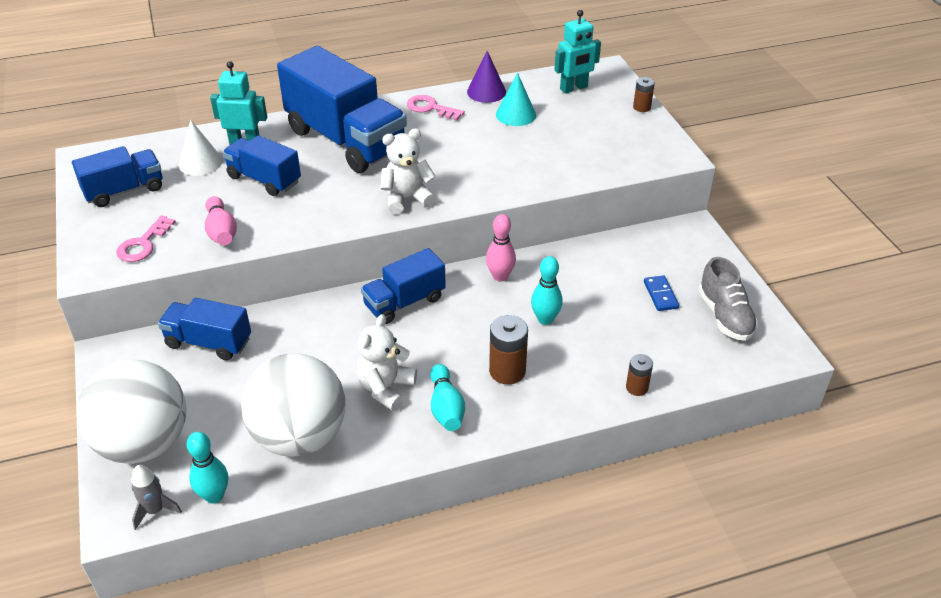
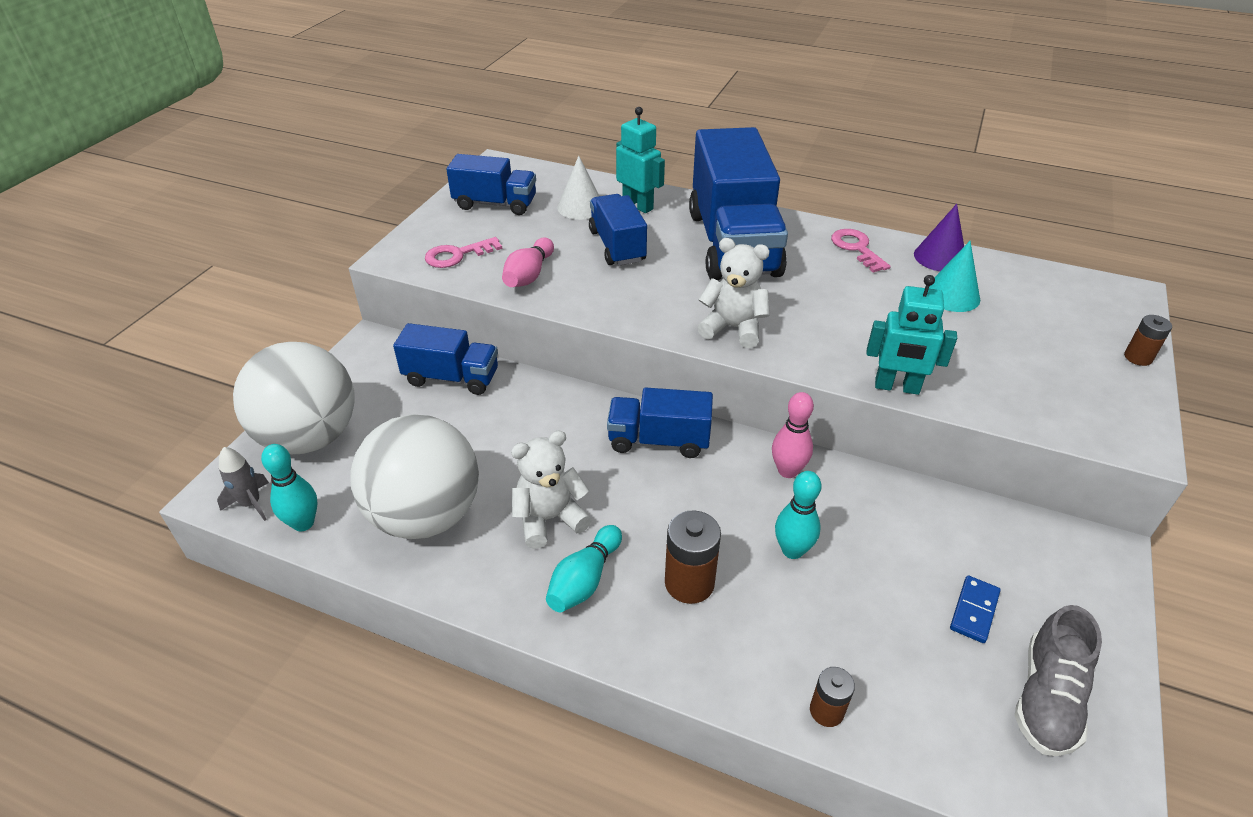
camera: 40 degrees right, 0 degrees up
(209, 342) = (451, 378): blue truck -> blue truck turned 135 degrees clockwise
(574, 88) = (1059, 297): turquoise robot -> turquoise robot (897, 387)

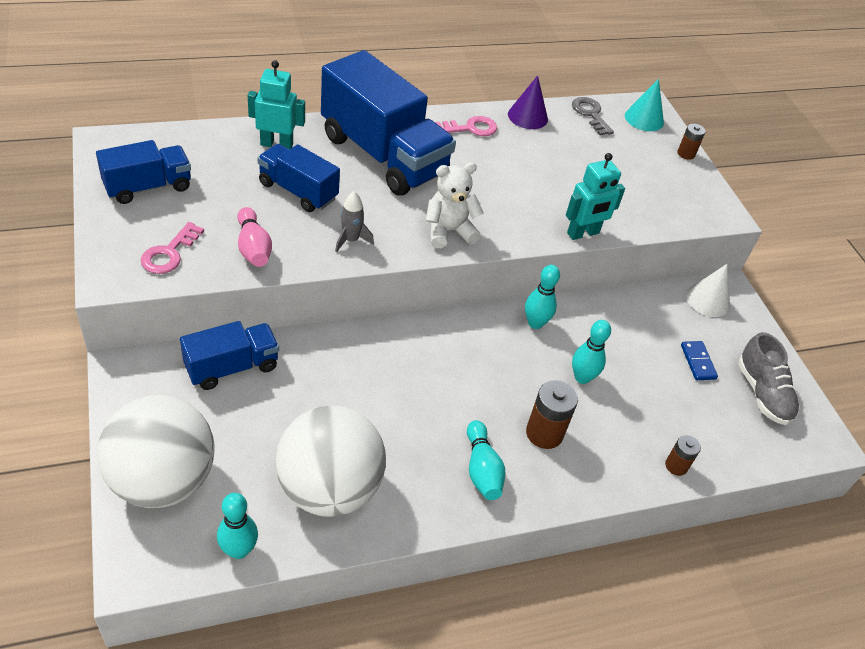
camera: 45 degrees left, 5 degrees up
(251, 504) = (175, 561): grey rocket -> grey rocket (351, 240)
(549, 519) = (419, 440): white teddy bear -> none
(580, 207) = (229, 163): white cone -> white cone (708, 300)
(659, 440) = (437, 342): blue truck -> none
(787, 471) = (535, 323): pink bowling pin -> turquoise bowling pin
(856, 248) = (470, 128): pink key -> pink key turned 135 degrees clockwise
(951, 295) = (558, 146): turquoise cone -> turquoise cone (644, 119)
(1029, 278) = (590, 114): none -> grey key

